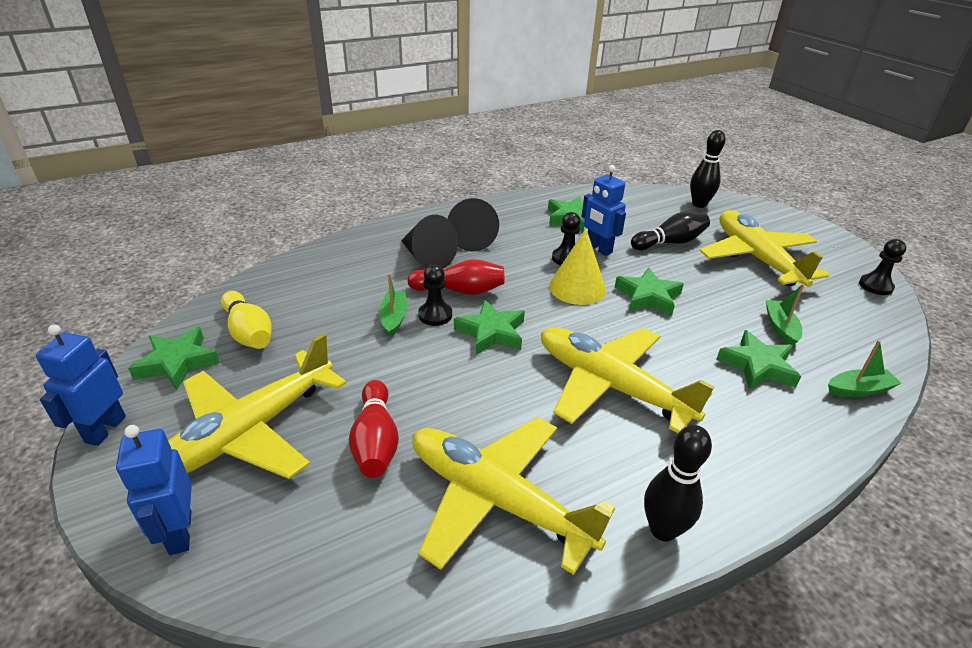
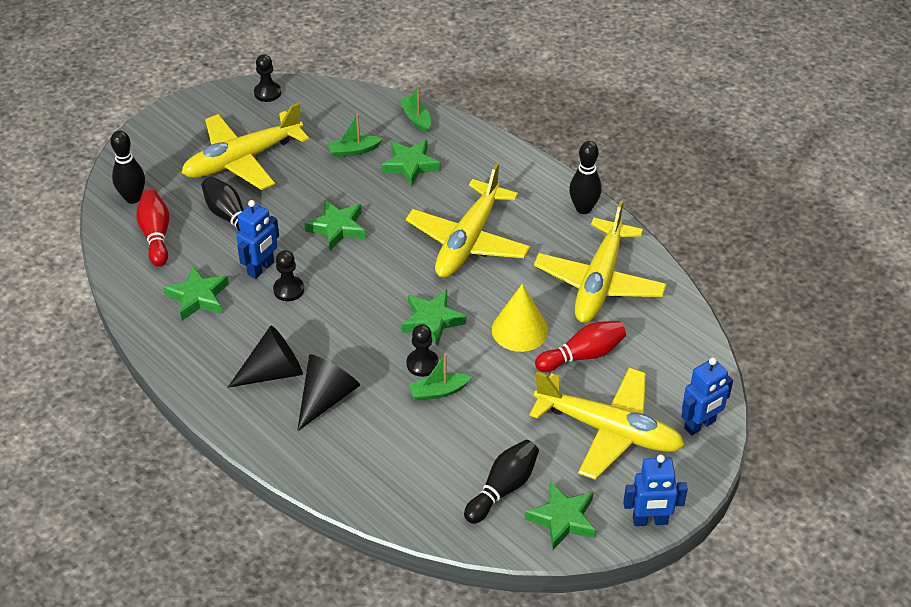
camera: 105 degrees left, 10 degrees up
(249, 332) = (503, 488): yellow bowling pin -> black bowling pin
(460, 290) = (376, 356): red bowling pin -> red bowling pin (156, 235)
(577, 288) = (340, 275): yellow cone -> yellow cone (519, 330)

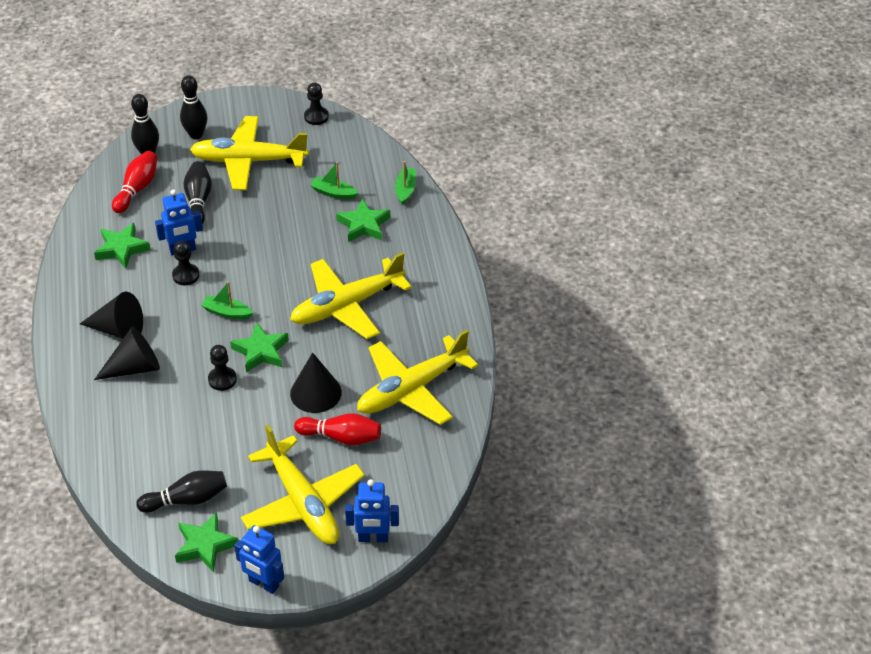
camera: 35 degrees right, 0 degrees up
(337, 228) = (263, 247): green star -> none
(438, 391) = (213, 406): green boat -> green boat (227, 312)
(519, 330) = (315, 393): yellow cone -> black cone
(583, 208) = (460, 326): black bowling pin -> black bowling pin (196, 134)

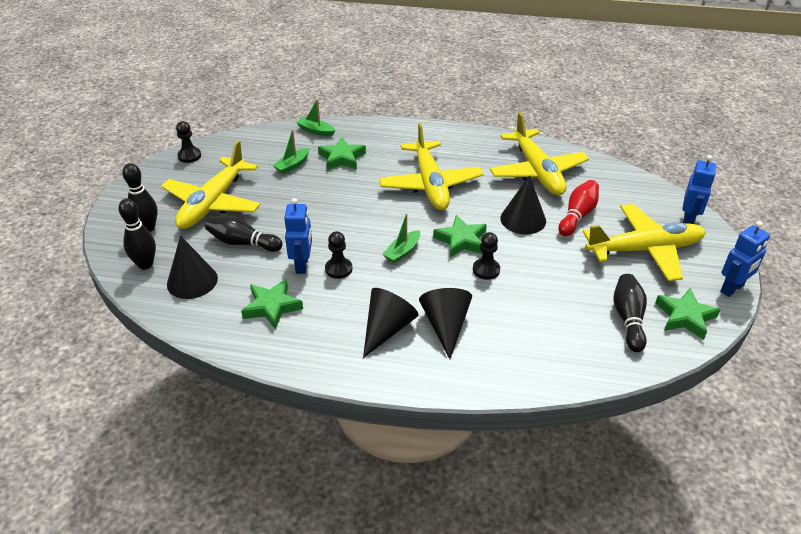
camera: 70 degrees left, 5 degrees down
(137, 189) = (192, 281): red bowling pin -> black cone

